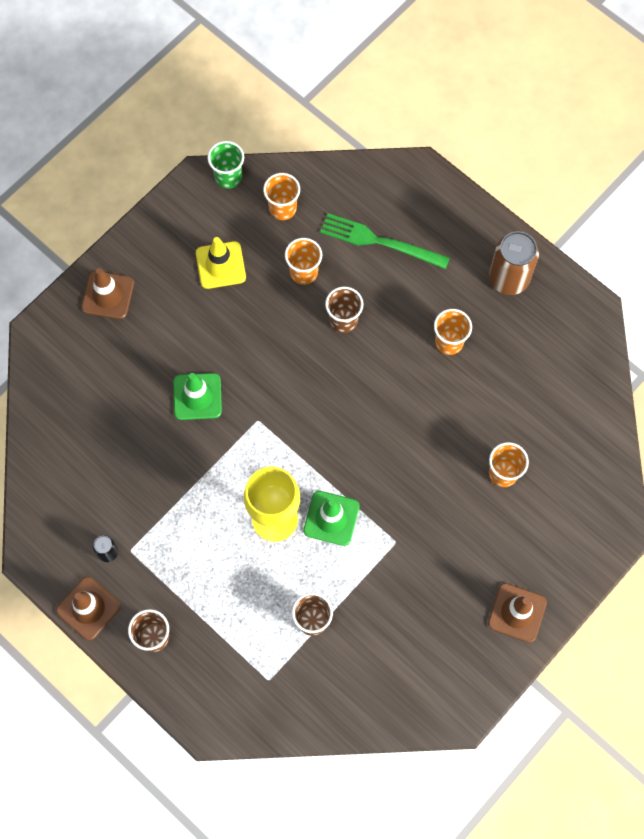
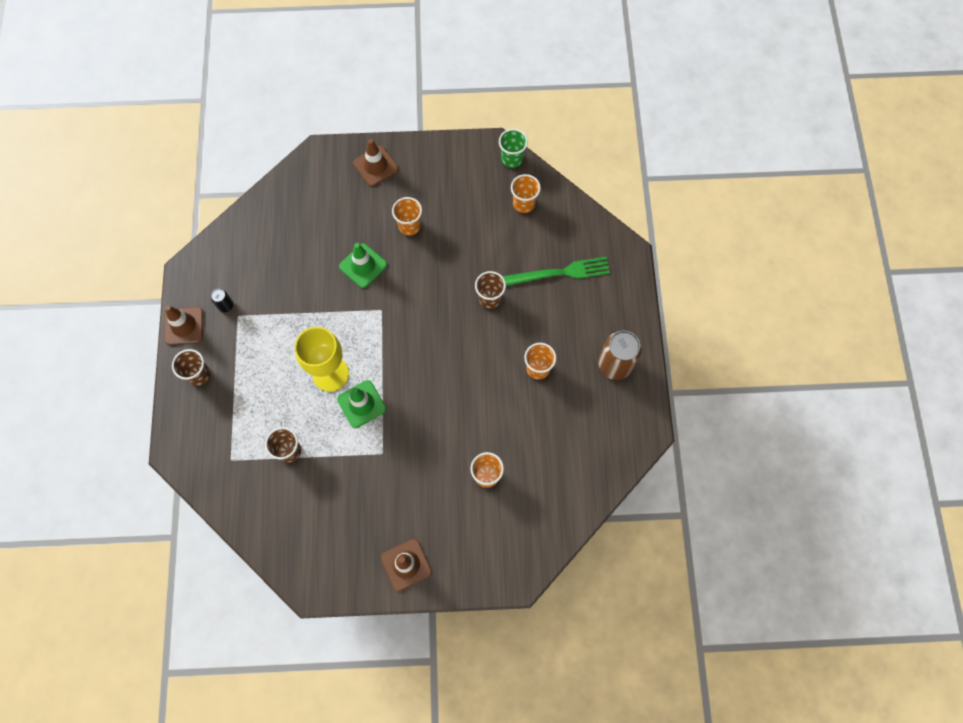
camera: 45 degrees right, 0 degrees up
(220, 265) = (454, 204): yellow traffic cone -> none
(304, 272) = (496, 251): orange cup -> orange cup (409, 226)
(380, 241) = (560, 273): green fork -> green fork turned 105 degrees clockwise

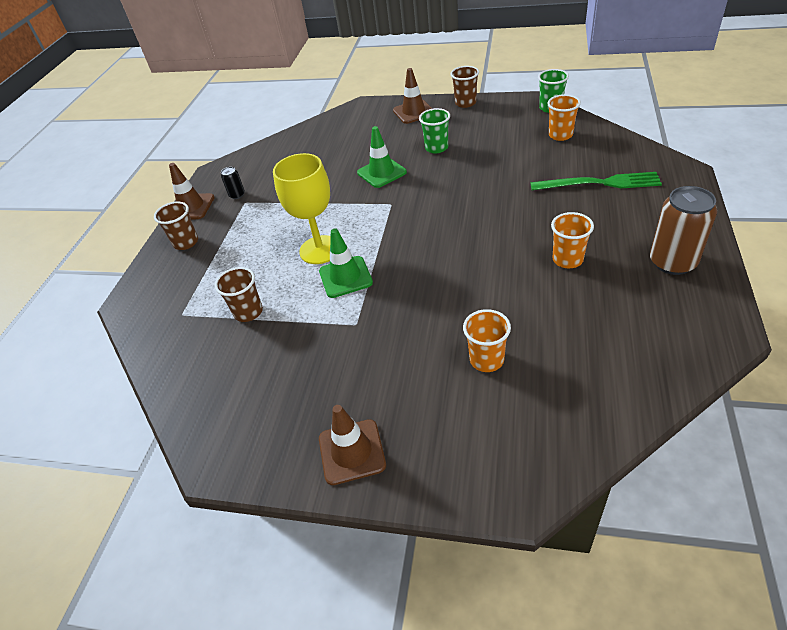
camera: 20 degrees right, 25 degrees down
(409, 226) = (436, 148): orange cup -> green cup
(490, 299) = (514, 200): brown cup -> brown cup (465, 103)

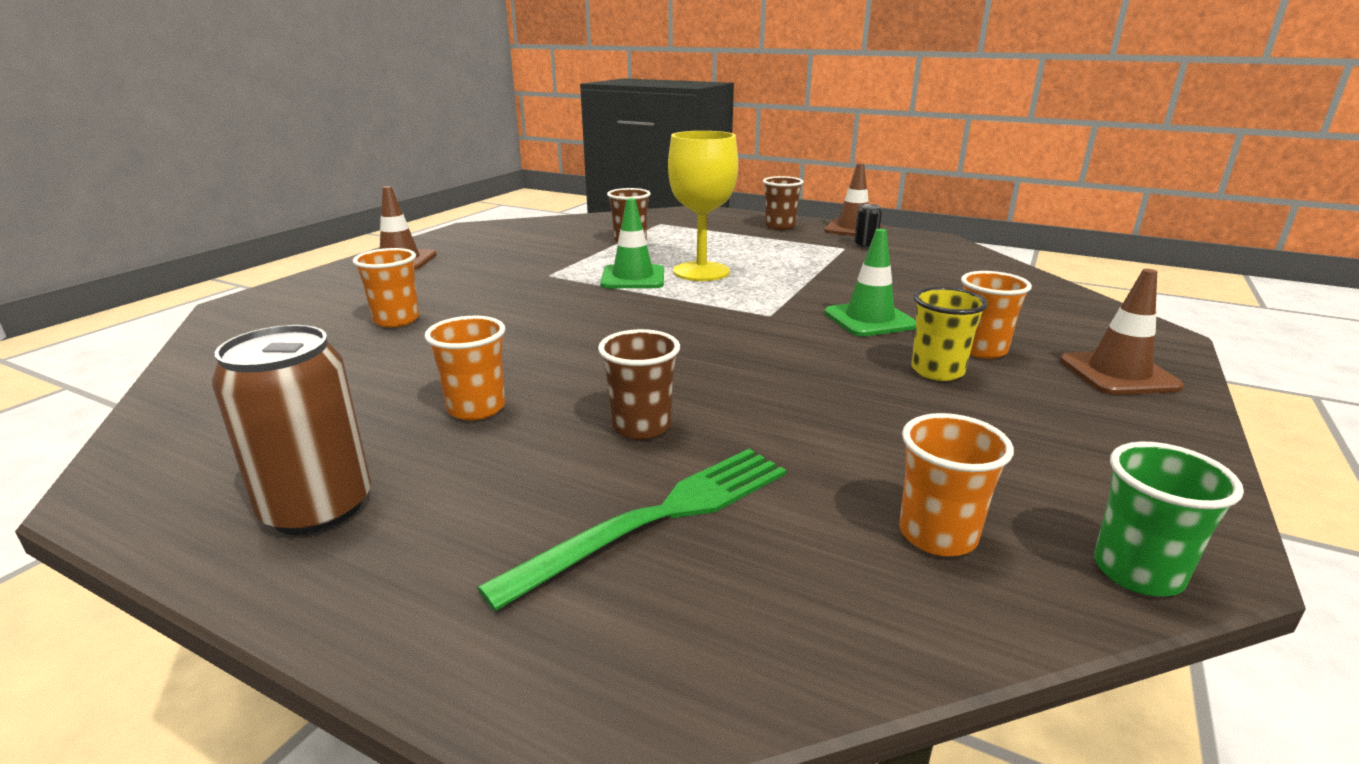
camera: 100 degrees right, 20 degrees down
(405, 140) = (981, 350): none -> orange cup
(436, 148) = (937, 371): green cup -> yellow cup
(465, 103) = (1172, 439): brown cup -> brown cup (641, 426)
(599, 183) = (658, 518): green fork -> green fork turned 150 degrees counterclockwise

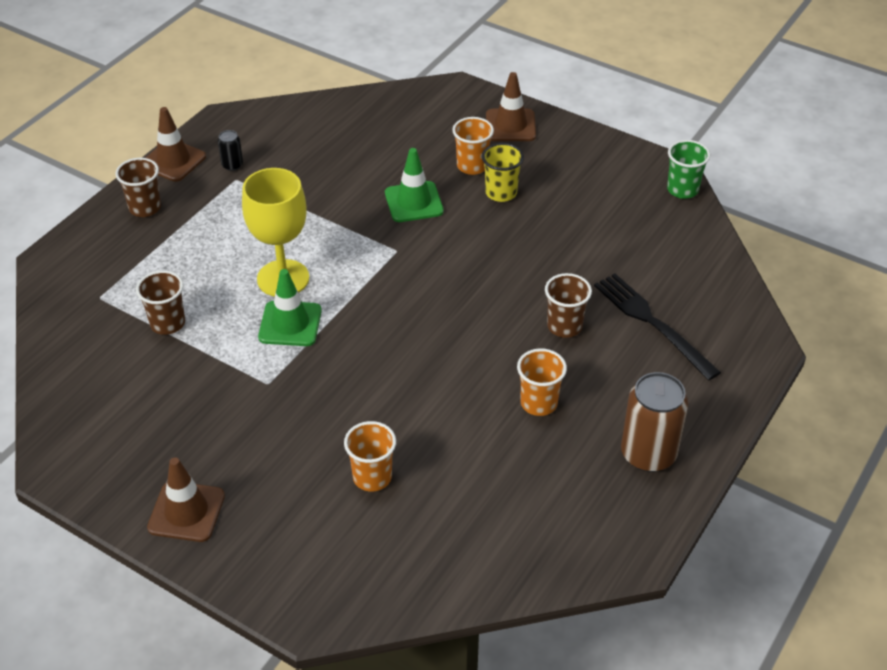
camera: 85 degrees left, 20 degrees up
(658, 518) = (652, 323): green fork -> black fork
(937, 535) = (662, 236): orange cup -> none

